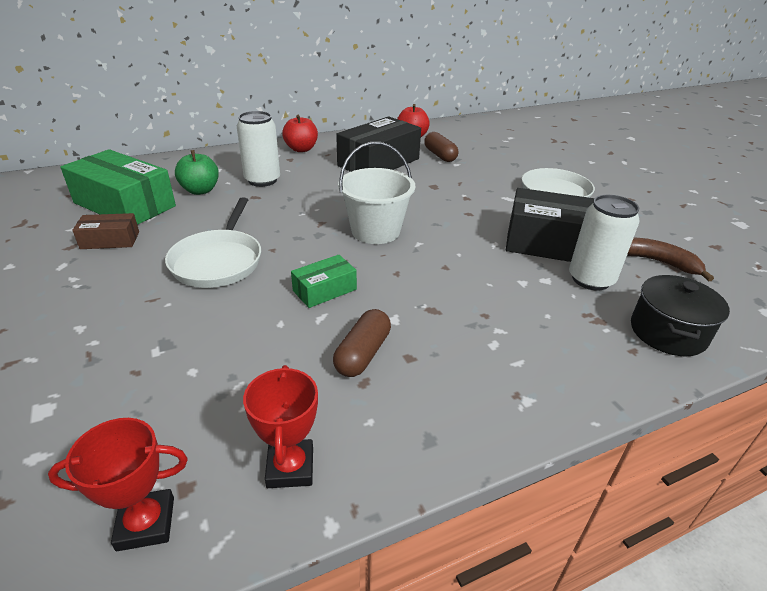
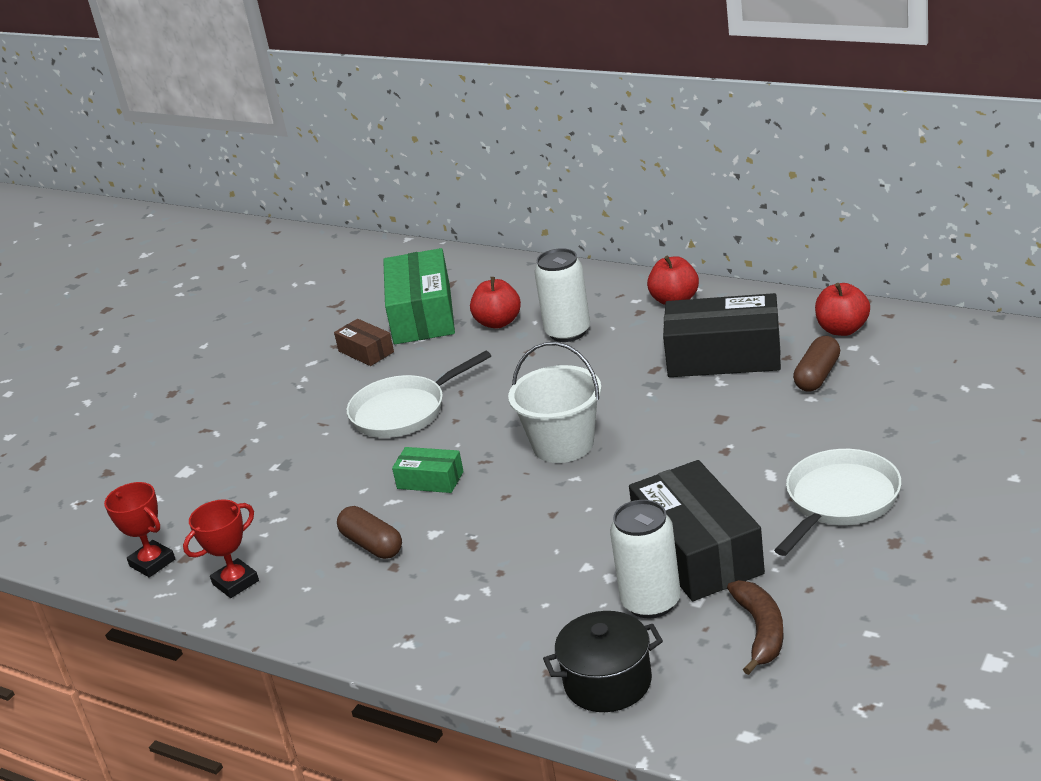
camera: 60 degrees right, 5 degrees down
(200, 190) = (498, 322): green apple -> red apple
(362, 354) = (372, 544): brown capsule -> brown capsule turned 60 degrees clockwise

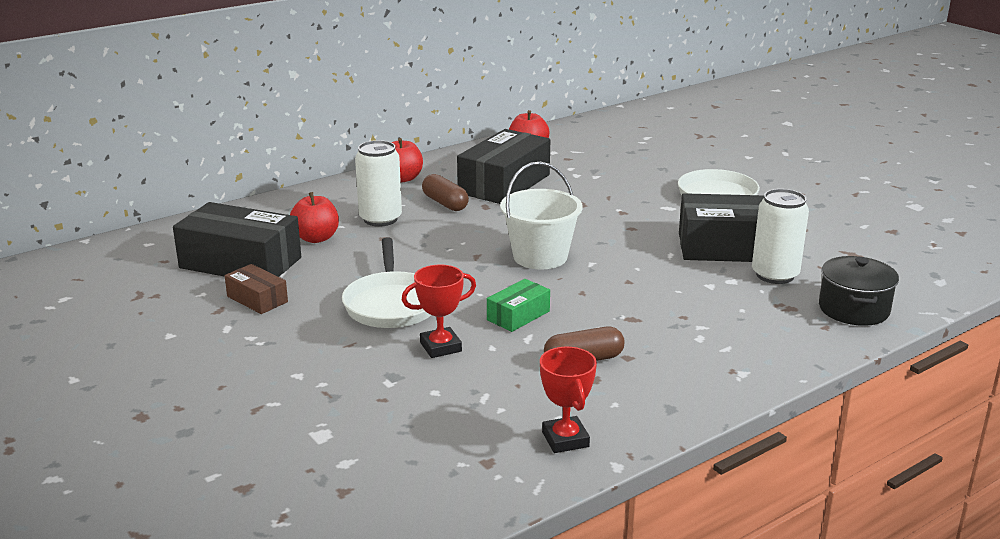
camera: 70 degrees left, 5 degrees down
(152, 563) = (472, 484): red trophy -> red trophy (440, 347)
(366, 351) = (257, 299): brown box -> brown box turned 60 degrees clockwise
(422, 314) = (240, 263): green box -> black box
(760, 631) = (837, 252): brown banana -> none
(817, 376) = (572, 168): brown capsule -> brown capsule (445, 203)

